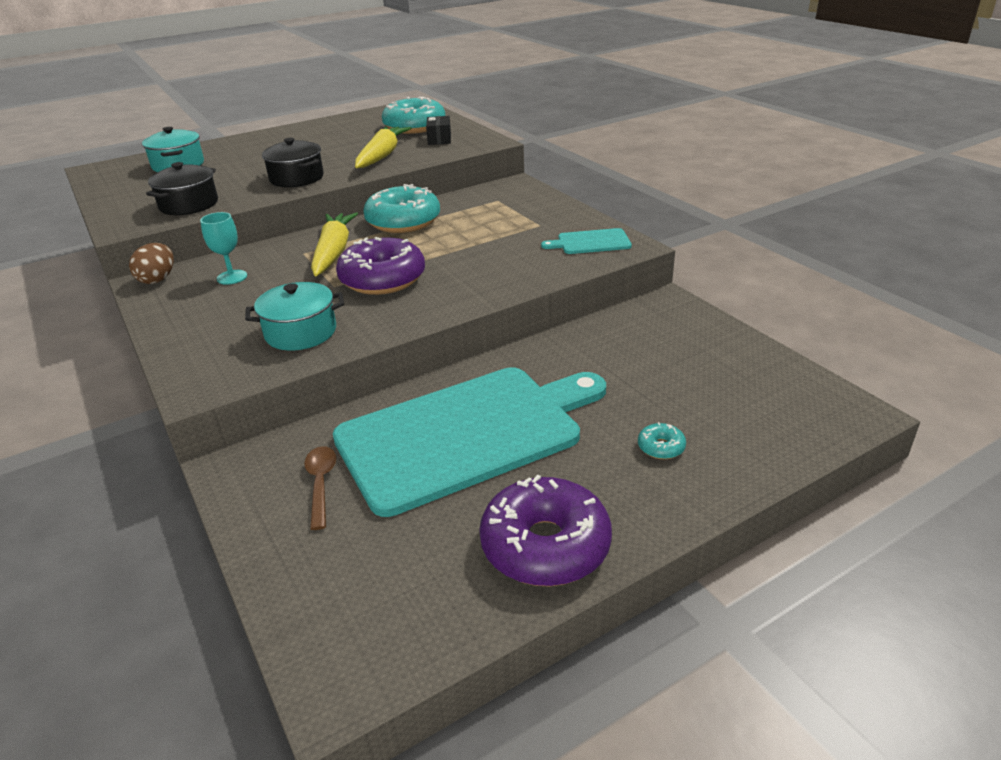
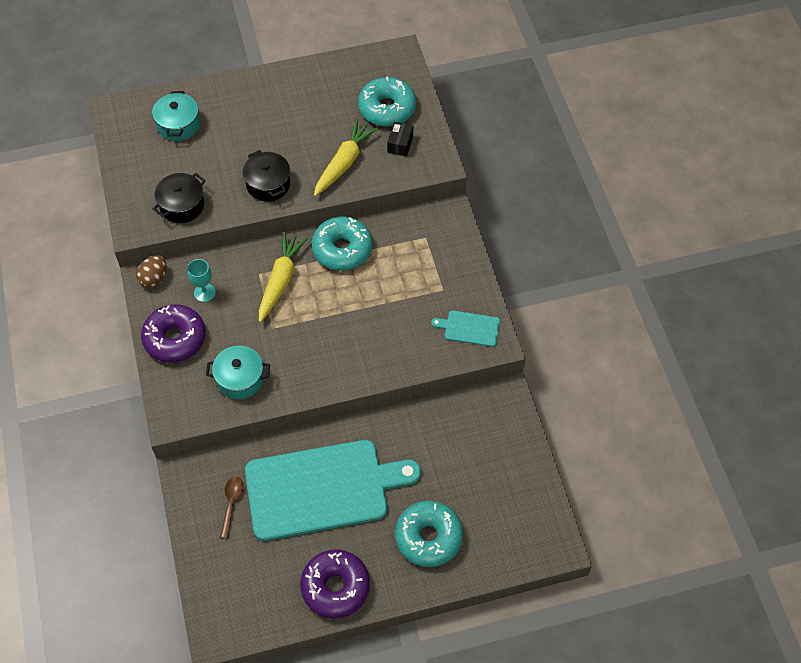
camera: 15 degrees right, 25 degrees up
(382, 279) = (306, 330): purple donut -> purple donut (175, 338)
(661, 447) = (428, 537): turquoise donut -> turquoise donut, size x2.38

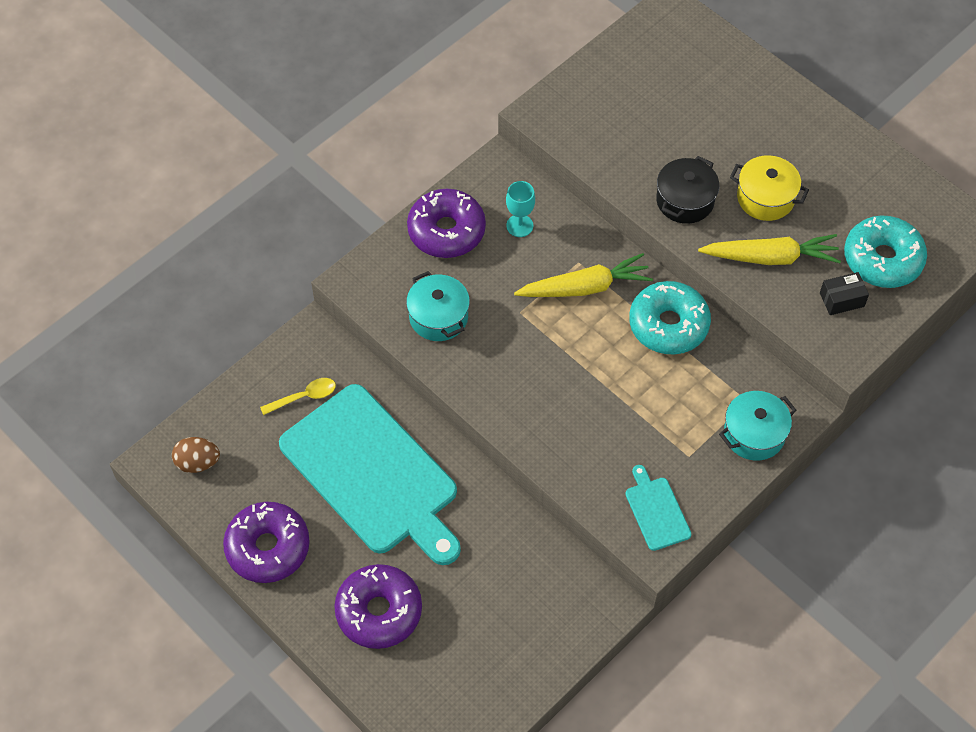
camera: 60 degrees right, 0 degrees up
(154, 278) = (505, 171): brown egg -> brown egg (198, 463)
(178, 125) = (697, 76): turquoise pot -> turquoise pot (754, 434)
(182, 205) = (597, 138): black pot -> none
(231, 503) = (304, 397): brown spoon -> yellow spoon
(299, 141) = (765, 198): none -> yellow pot
(428, 537) = (379, 611): turquoise donut -> purple donut

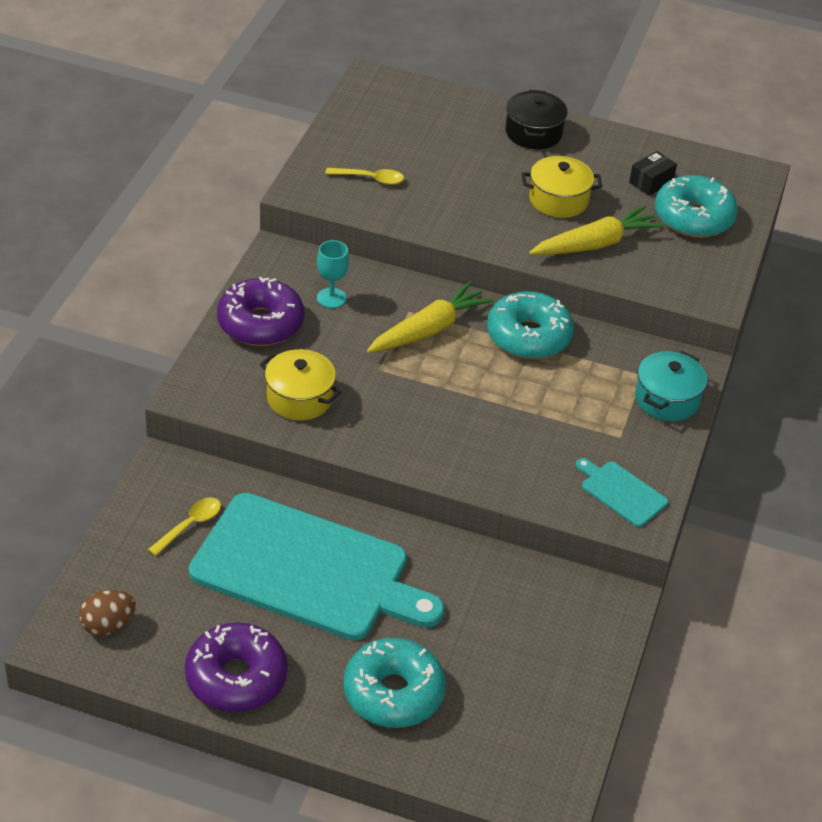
camera: 30 degrees left, 15 degrees down
(379, 611) = (393, 693): purple donut -> turquoise donut
(438, 317) = (299, 398): turquoise pot -> yellow pot
(607, 119) = (370, 179): none -> yellow spoon
(685, 201) = (487, 222): black pot -> black pot (533, 133)
(842, 299) = (680, 258): black box -> black box (651, 182)

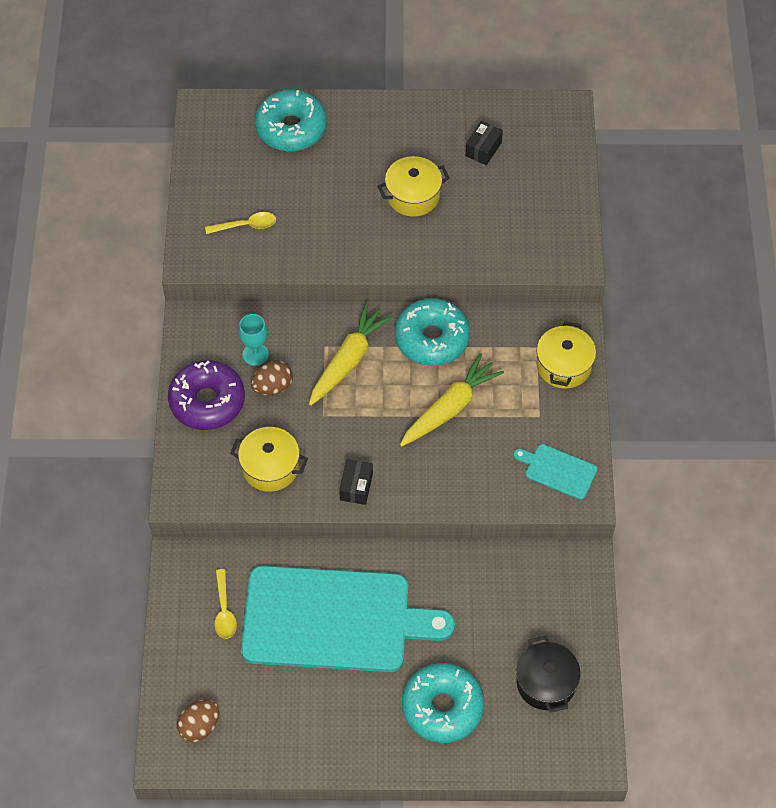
camera: 15 degrees left, 15 degrees up
(190, 525) = (224, 610): yellow spoon -> yellow spoon turned 150 degrees clockwise
(236, 677) = (318, 737): purple donut -> none
(336, 330) = (273, 387): none -> brown egg
(385, 442) = (356, 487): none -> black box
(533, 133) = (366, 126): black pot -> black pot (546, 683)
(595, 244) = (460, 234): yellow carrot -> yellow carrot (450, 408)
(667, 399) = (564, 365): turquoise pot -> yellow pot
(693, 217) = (531, 177): turquoise donut -> turquoise donut (291, 128)

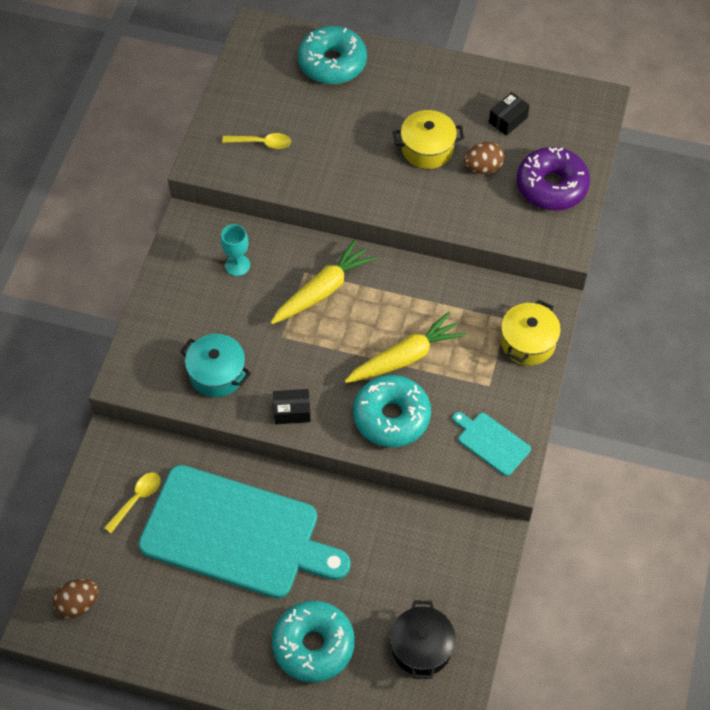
camera: 15 degrees right, 0 degrees up
(207, 401) = (178, 298): purple donut -> purple donut (551, 186)
(224, 610) = (137, 499): yellow spoon -> yellow spoon turned 150 degrees counterclockwise
(270, 467) = (217, 373): yellow pot -> turquoise pot
(273, 387) = (244, 299): brown egg -> brown egg (483, 167)
(356, 487) = (292, 411): black box -> black box turned 60 degrees clockwise
(432, 339) = (408, 288): turquoise donut -> turquoise donut (391, 417)

